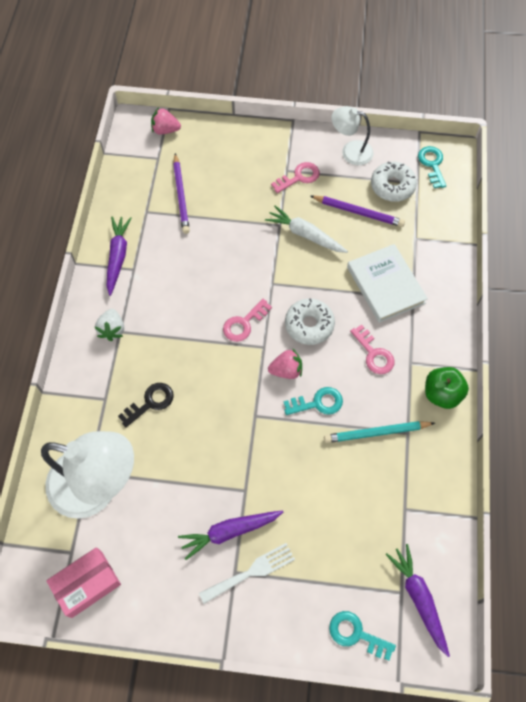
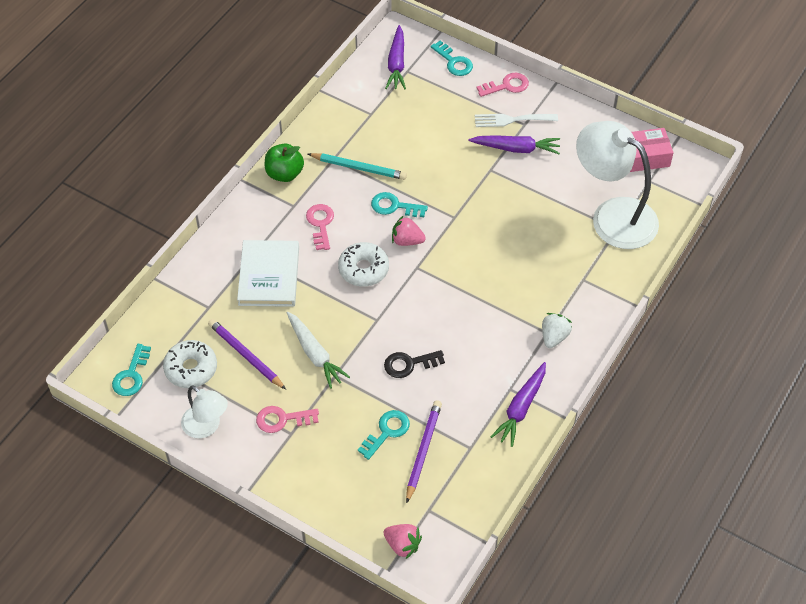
camera: 155 degrees left, 10 degrees down
(150, 402) = (542, 261): black key -> black key (409, 364)
(215, 198) = (387, 432): none -> turquoise key
(244, 323) = (424, 294): pink key -> pink key (506, 86)

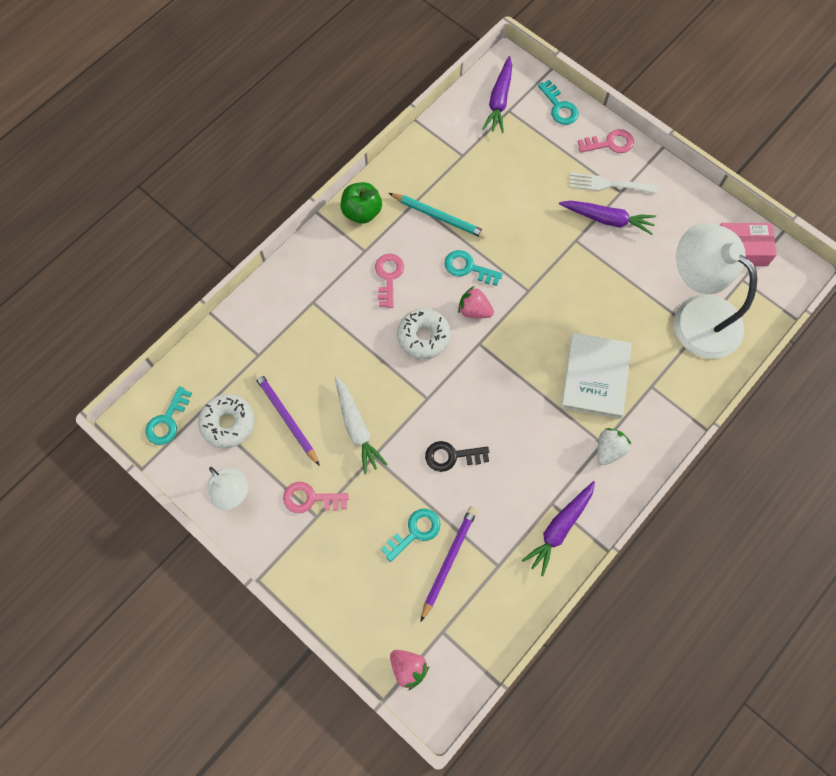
camera: 10 degrees right, 15 degrees up
(269, 276) = (325, 329): white book -> white book (595, 377)

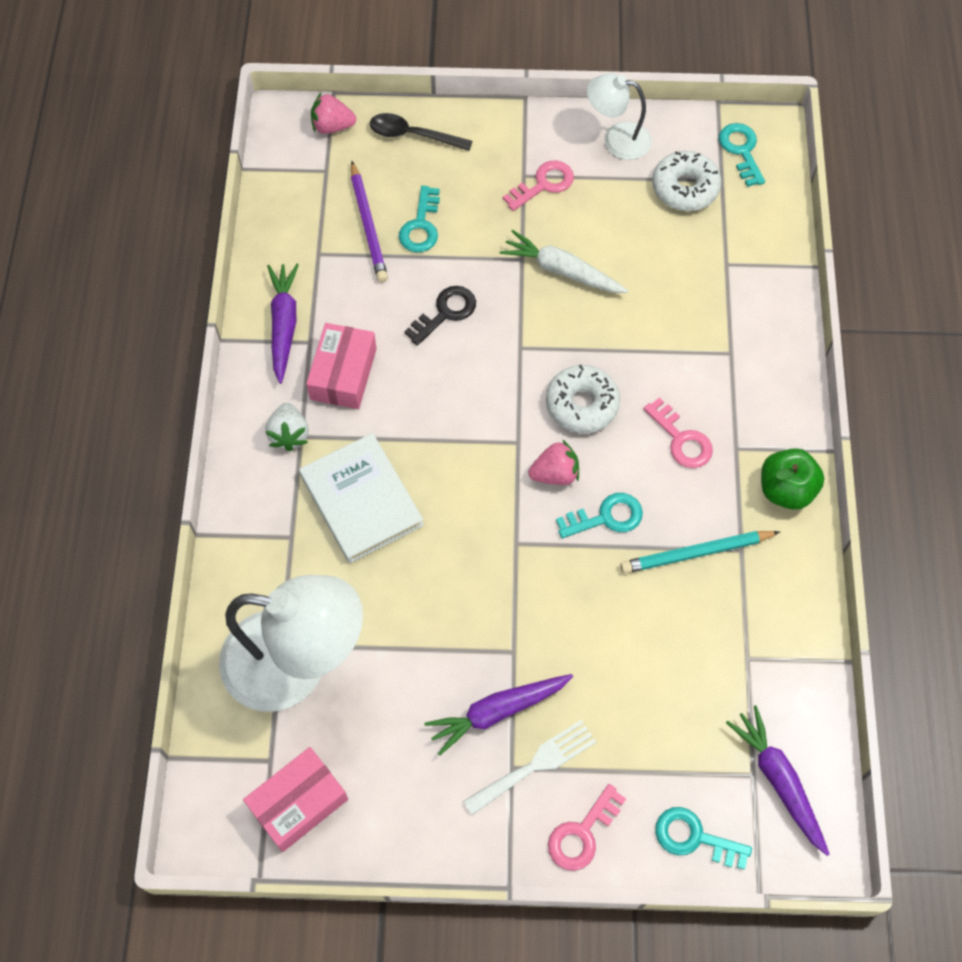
camera: 140 degrees right, 5 degrees down
(286, 417) = (638, 231): purple pencil -> none
(359, 611) = (413, 135): none -> black spoon
(547, 464) = (343, 374): none -> pink box

